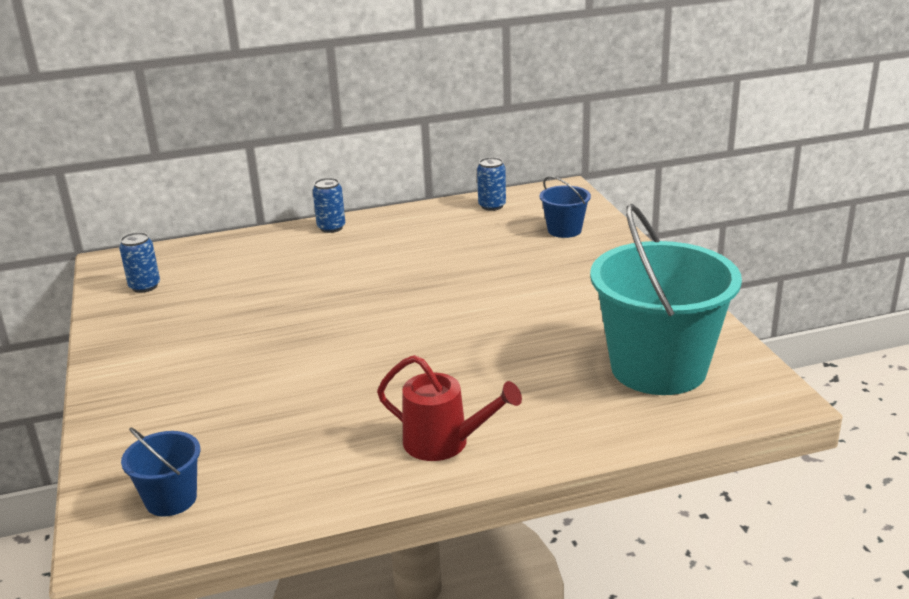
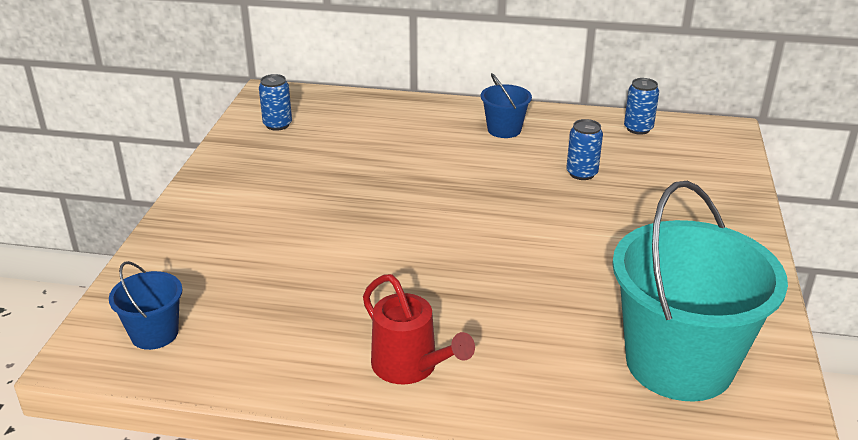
camera: 25 degrees right, 5 degrees up
(331, 228) = (470, 111): blue can -> blue can (582, 173)
(564, 230) = (693, 176): blue bucket -> blue bucket (504, 130)

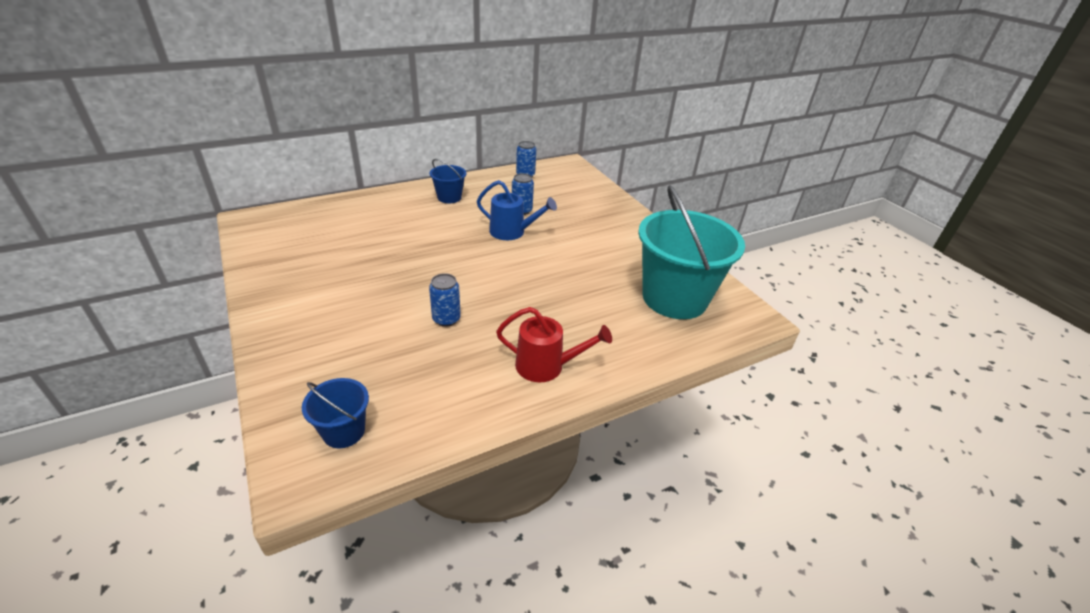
camera: 40 degrees left, 5 degrees up
(277, 125) = (280, 240): blue can -> blue can (446, 319)
(539, 196) = (512, 232): none -> blue watering can

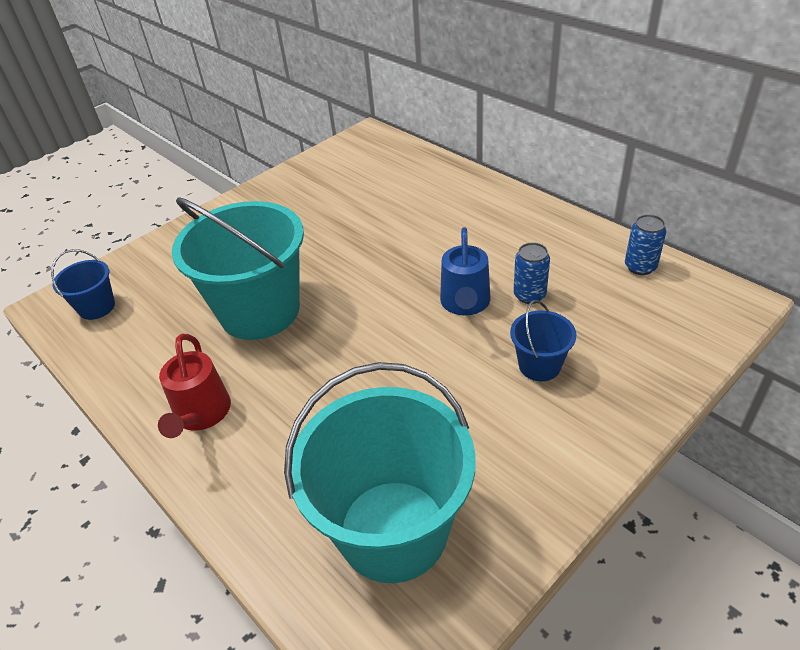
camera: 80 degrees right, 5 degrees up
(446, 319) = (260, 311): blue can -> turquoise bucket
(449, 197) = (510, 225): blue bucket -> blue bucket (539, 365)

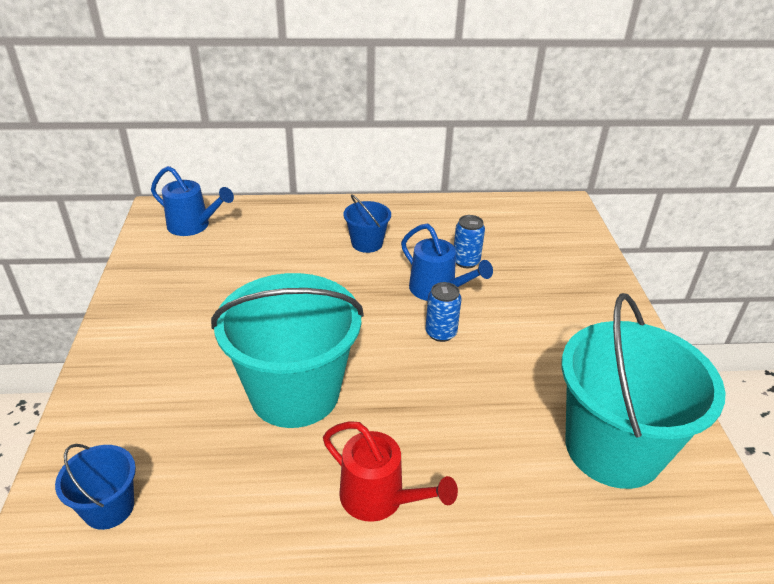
camera: 55 degrees left, 5 degrees down
(372, 156) = (194, 226): none -> blue watering can
(539, 365) = (534, 298): blue bucket -> blue bucket (367, 243)
(640, 267) = (497, 211): blue can -> blue can (441, 333)

